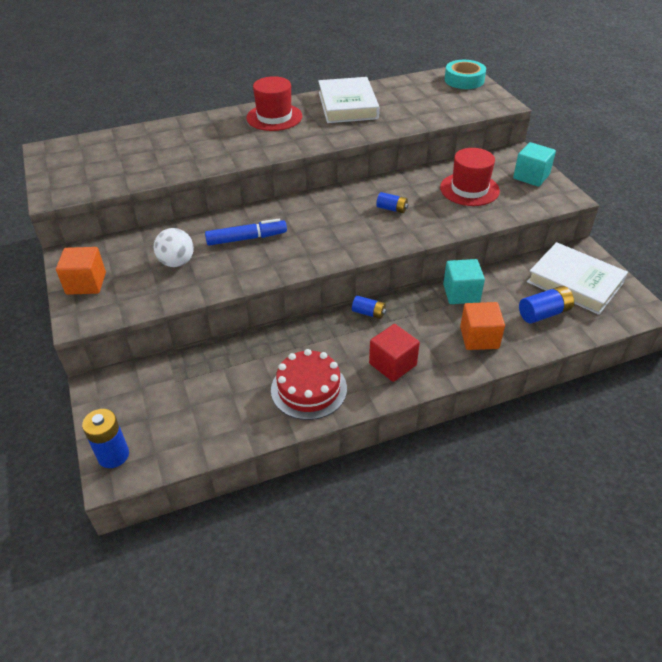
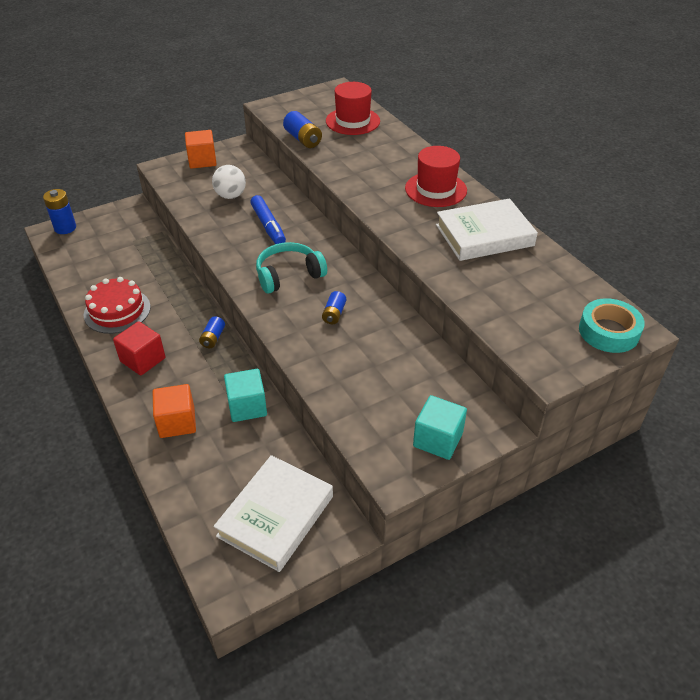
camera: 80 degrees right, 0 degrees up
(331, 230) = (288, 275): none -> turquoise headphones
(469, 189) = (390, 377): red hat -> red hat (352, 121)
(544, 313) = (217, 480): blue battery -> blue battery (303, 139)

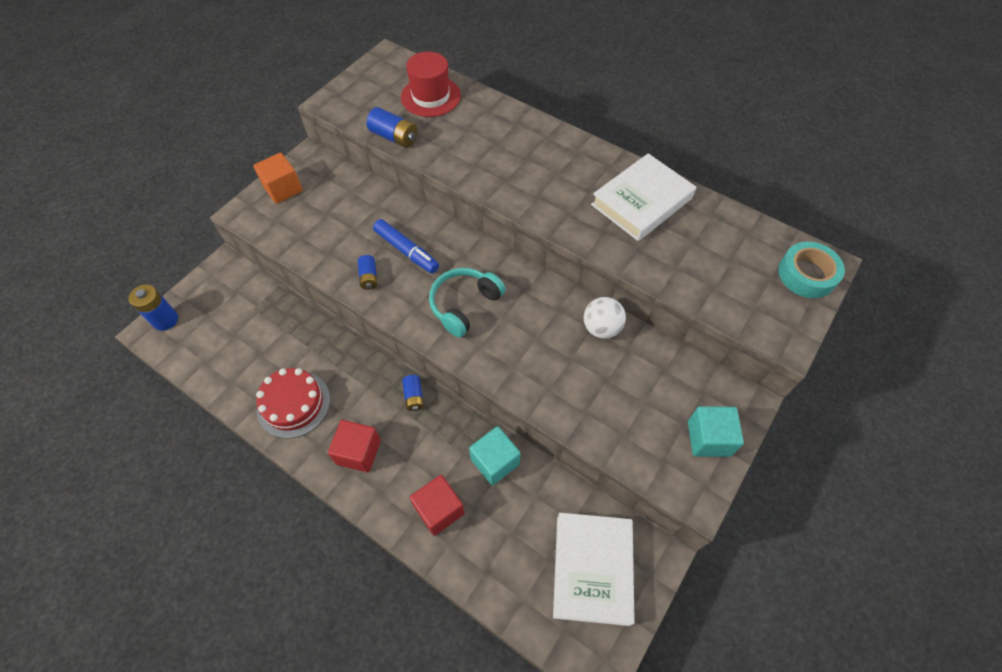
camera: 25 degrees left, 15 degrees up
(177, 422) = (439, 510): orange cube -> red cube
(230, 196) = (343, 225): white ball -> white ball (601, 328)
(334, 314) = (536, 335): blue battery -> blue battery (369, 277)
(435, 189) = (564, 160): red hat -> none

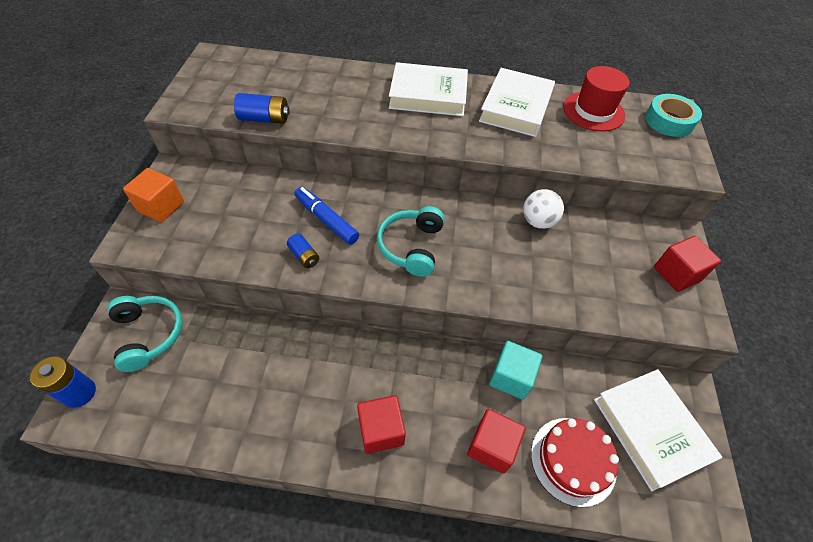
camera: 30 degrees left, 5 degrees down
(232, 294) = (149, 334): none -> turquoise headphones
(293, 404) = (284, 415): red cake -> red cake (573, 460)
(406, 251) = (326, 220): blue marker -> blue marker turned 150 degrees counterclockwise
(414, 396) = (401, 353): blue battery -> none
(431, 96) = (277, 77): red hat -> red hat (593, 111)
(560, 159) = (428, 95): none -> white book
(708, 438) = (677, 274): turquoise cube -> red cube

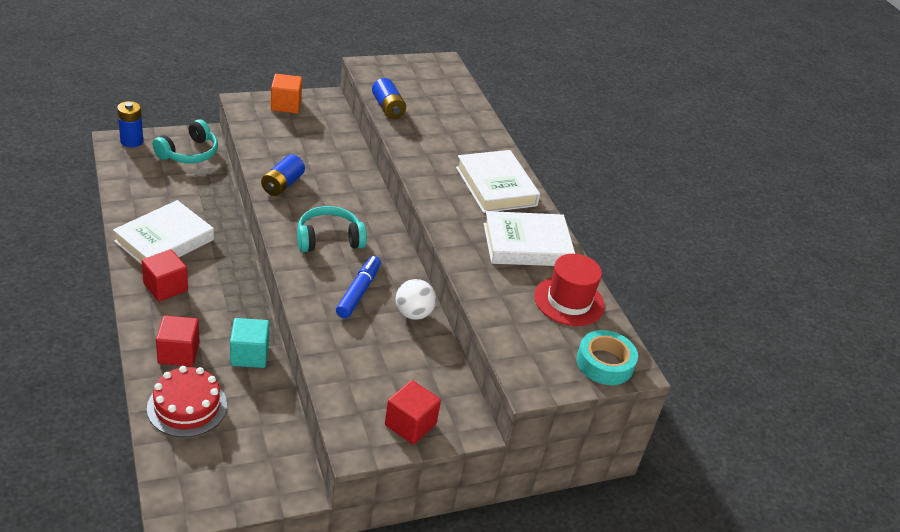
camera: 60 degrees right, 15 degrees down
(304, 256) = (282, 184): blue battery -> blue battery, size x1.54
(326, 220) = (327, 186): blue marker -> blue marker (358, 292)
(650, 429) = (240, 459): white book -> white book (164, 240)

